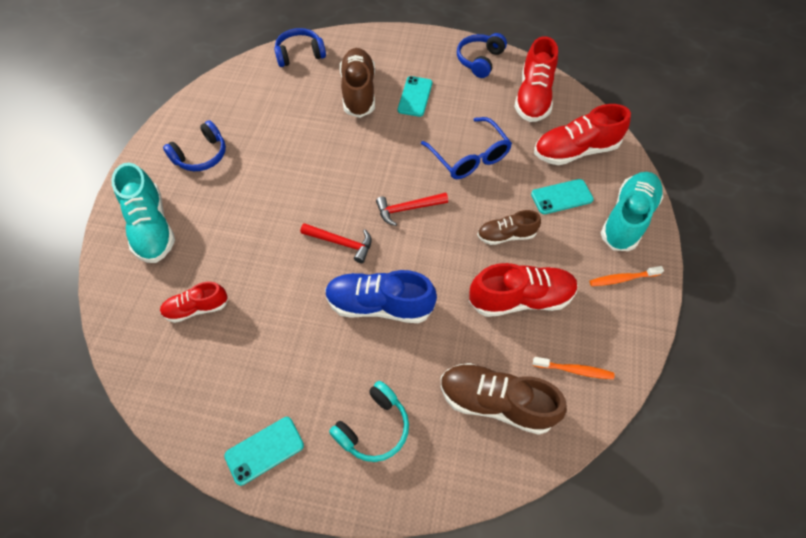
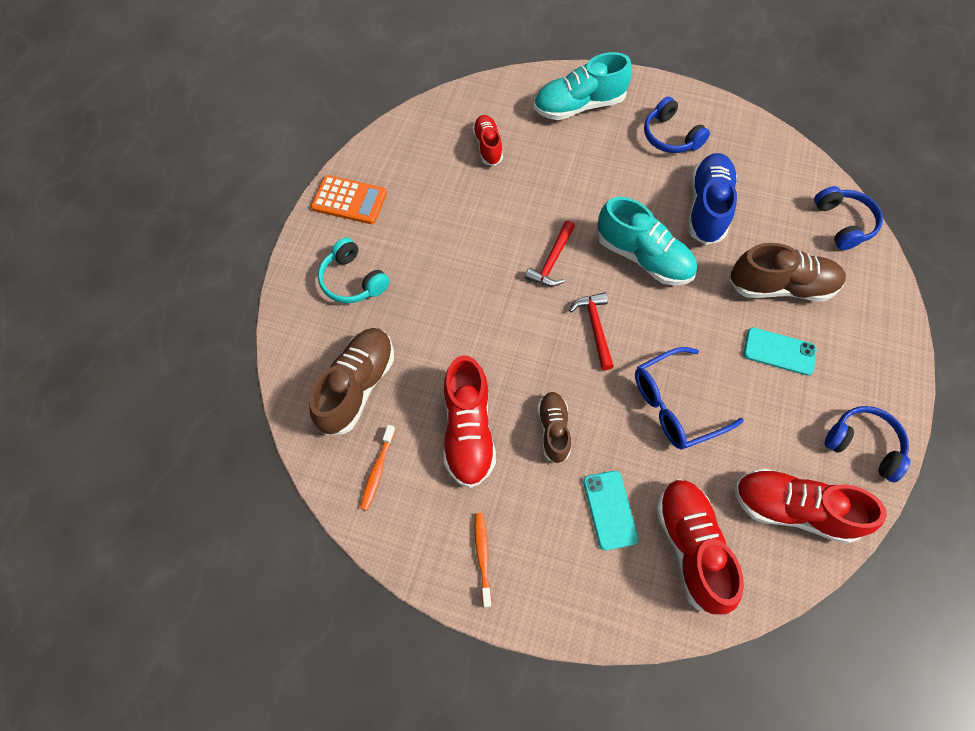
camera: 95 degrees right, 5 degrees up
(264, 450) = (349, 200): turquoise phone -> orange calculator
(379, 305) = (475, 292): blue shoe -> blue shoe (707, 207)
(627, 218) = (572, 590): turquoise shoe -> turquoise shoe (643, 257)

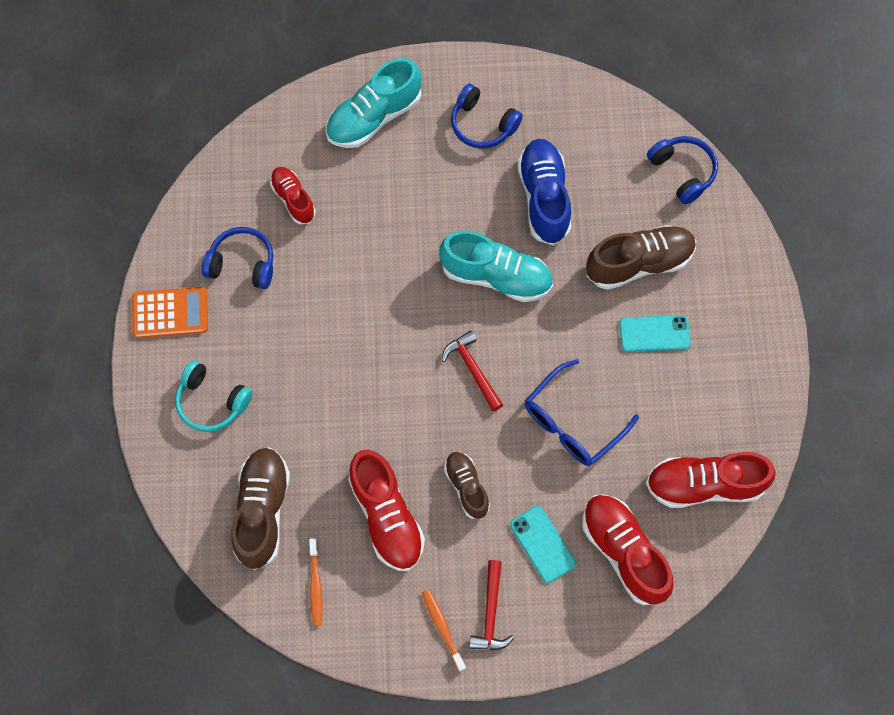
camera: 20 degrees left, 5 degrees up
(552, 261) = (407, 311): red hammer -> red hammer (491, 613)
(863, 445) = (752, 401): blue headphones -> blue headphones (242, 263)

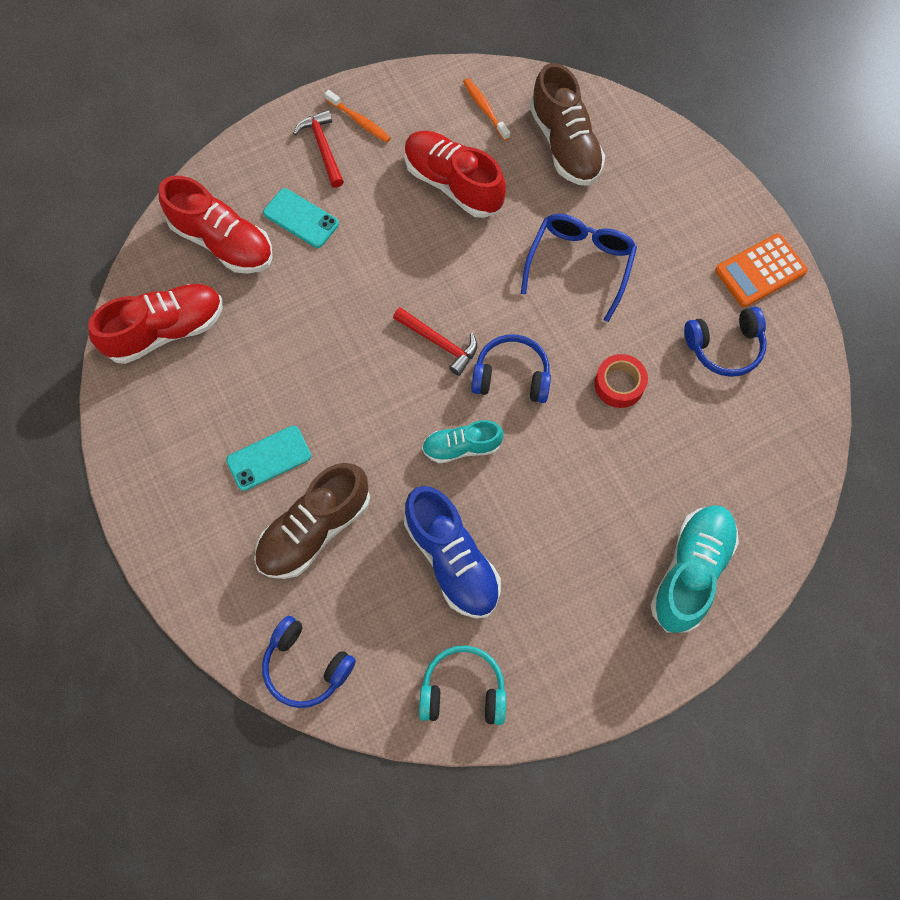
camera: 155 degrees right, 0 degrees up
(212, 402) = (667, 211): turquoise headphones -> turquoise headphones (463, 690)
(293, 199) = (717, 436): red shoe -> none
(345, 271) = (619, 384): none -> red tape
(466, 487) = (393, 236): brown shoe -> none
(482, 125) = (564, 619): blue headphones -> blue headphones (511, 376)
(496, 276) = (461, 447): turquoise shoe -> turquoise shoe, size x0.60
(572, 423) = (318, 334): blue glasses -> blue glasses (580, 264)

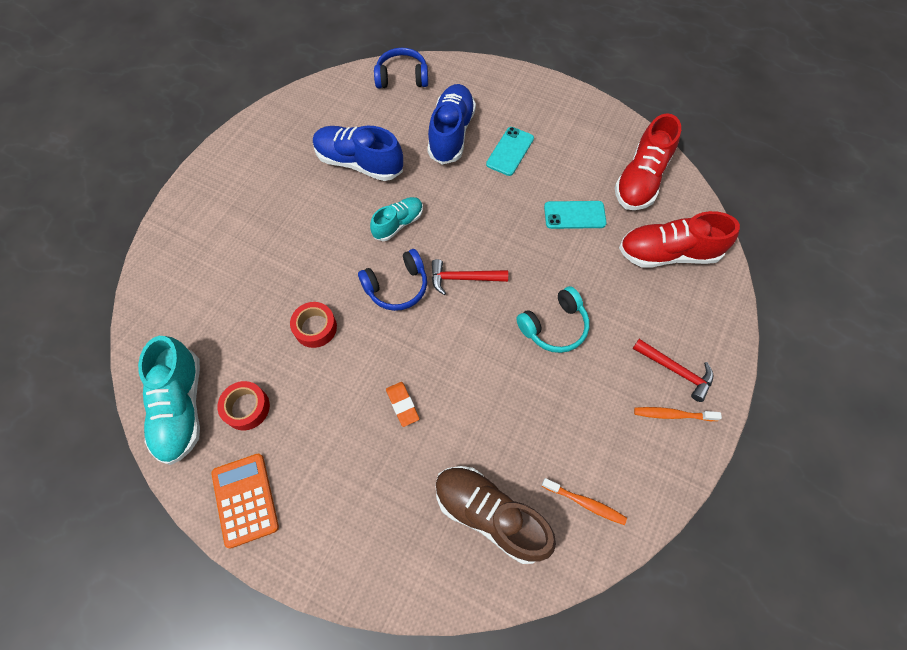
camera: 145 degrees right, 5 degrees down
(301, 218) = (635, 304): turquoise phone -> turquoise phone (574, 215)
(314, 529) = (451, 133): brown shoe -> blue shoe
(453, 184) = (552, 408): red shoe -> none
(463, 690) = (309, 111): turquoise headphones -> turquoise headphones (554, 326)
(580, 264) = (402, 405): blue glasses -> orange eraser
(690, 571) = (202, 238): turquoise shoe -> turquoise shoe (181, 407)
(724, 347) = (246, 408): blue headphones -> red tape
(760, 271) = (245, 500): orange calculator -> orange calculator turned 45 degrees counterclockwise

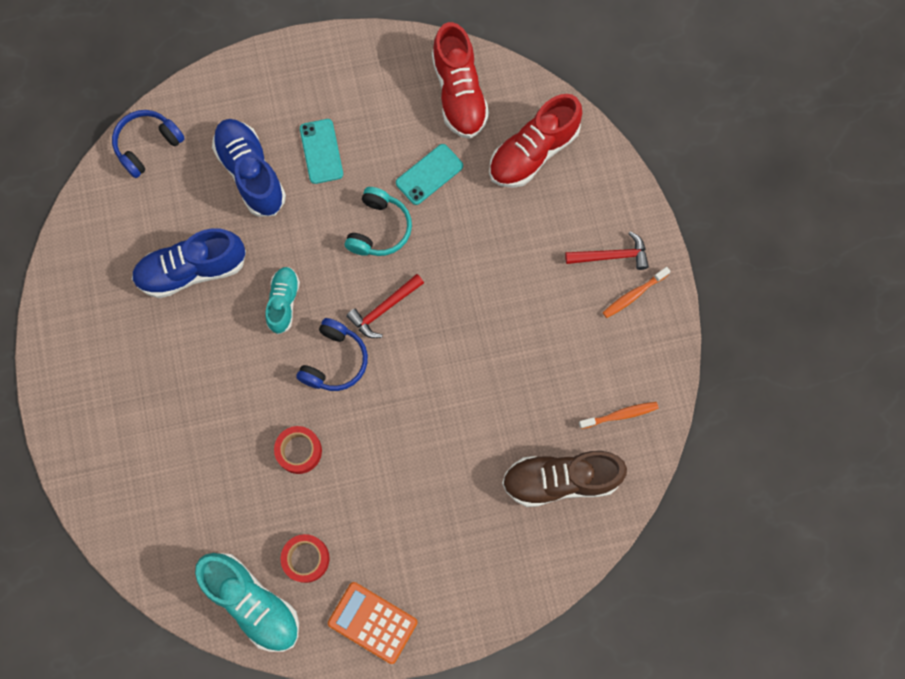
camera: 40 degrees left, 10 degrees up
(402, 405) = (427, 454): orange eraser -> none
(554, 326) = (492, 293): turquoise headphones -> turquoise headphones (379, 229)

